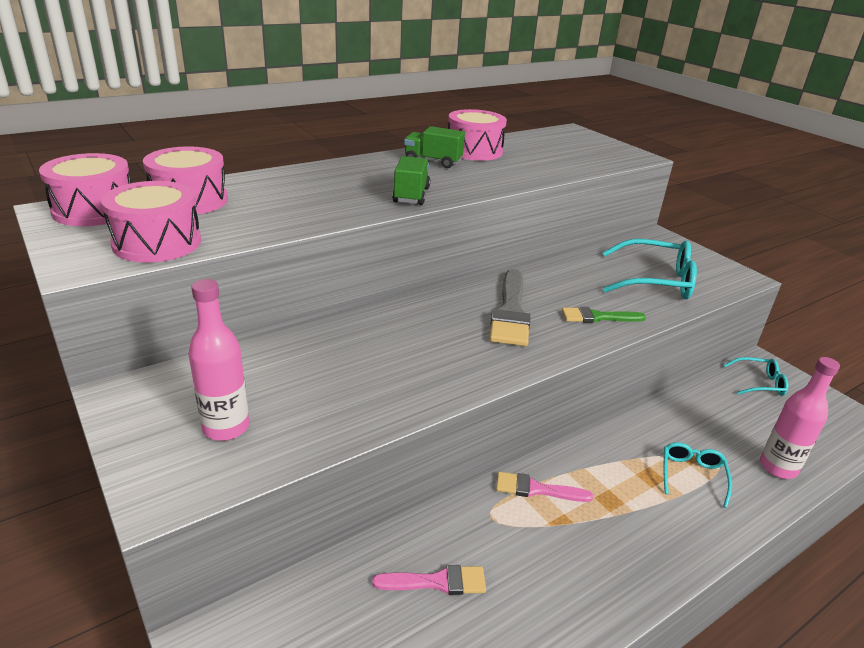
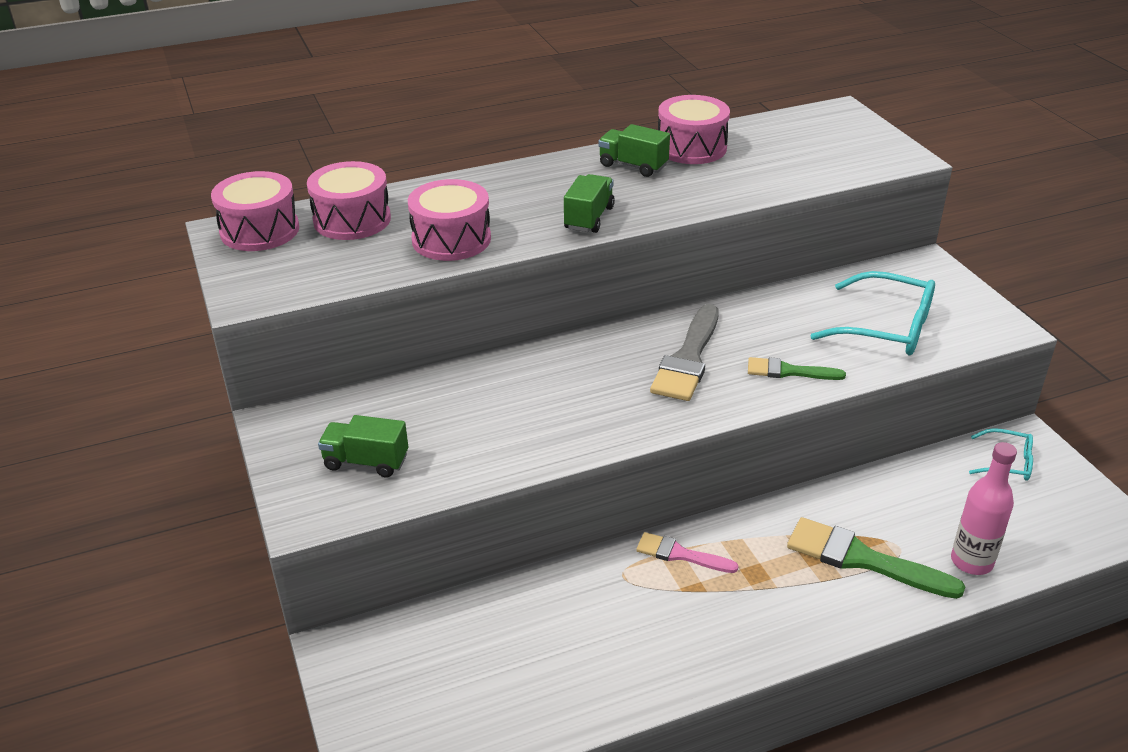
camera: 15 degrees right, 5 degrees up
(157, 243) = (315, 274): pink drum -> pink drum (451, 239)
(226, 427) = (366, 462): pink bottle -> green truck
(437, 582) = (550, 627): pink brush -> none
(692, 475) = (862, 559): turquoise glasses -> green brush

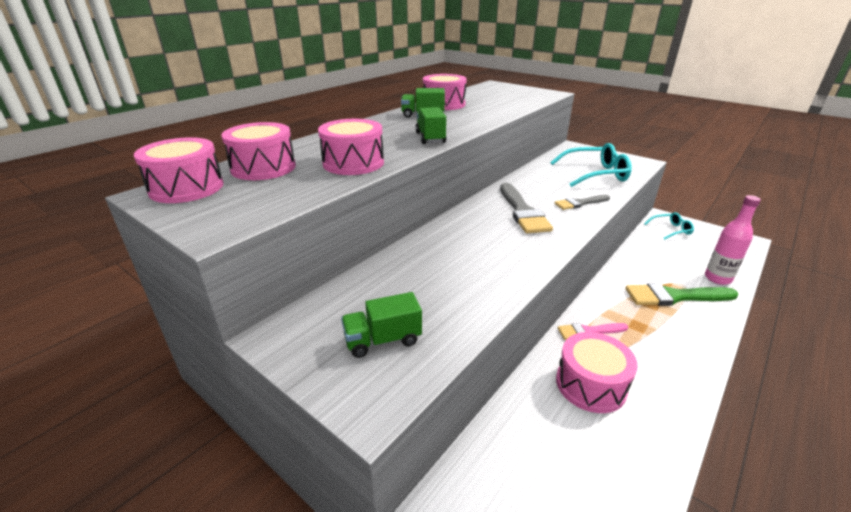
camera: 30 degrees left, 5 degrees down
(611, 610) = (590, 384): none -> pink drum
(788, 371) = (580, 203): green brush -> grey brush

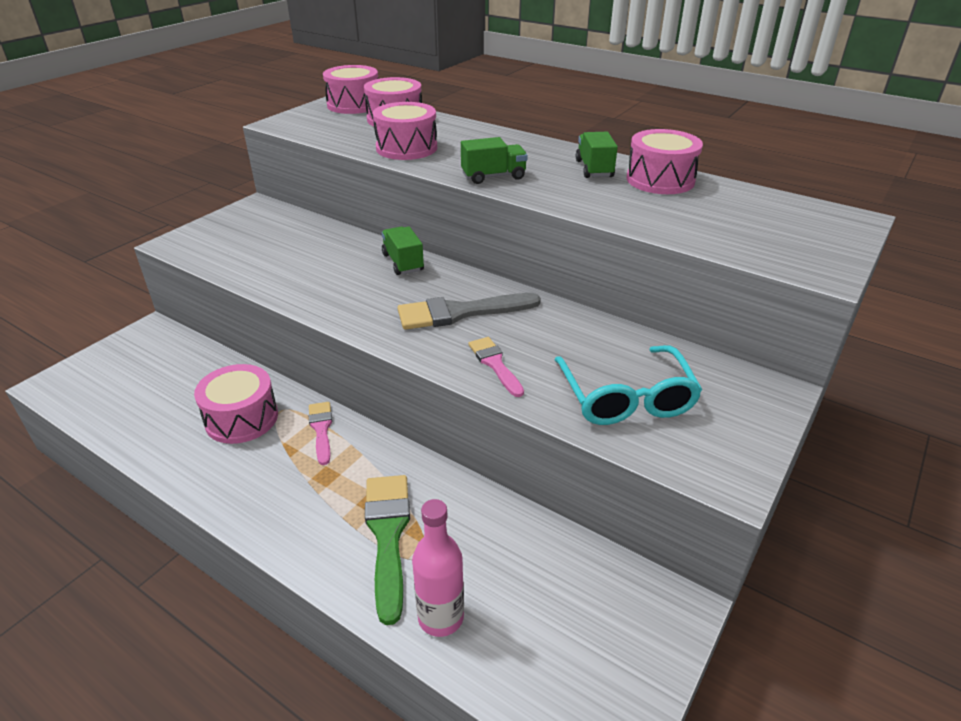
camera: 85 degrees right, 5 degrees up
(383, 340) = (237, 241): green truck -> green truck (403, 262)
(580, 203) = (495, 364): grey brush -> pink brush
(671, 230) = (620, 601): turquoise glasses -> none

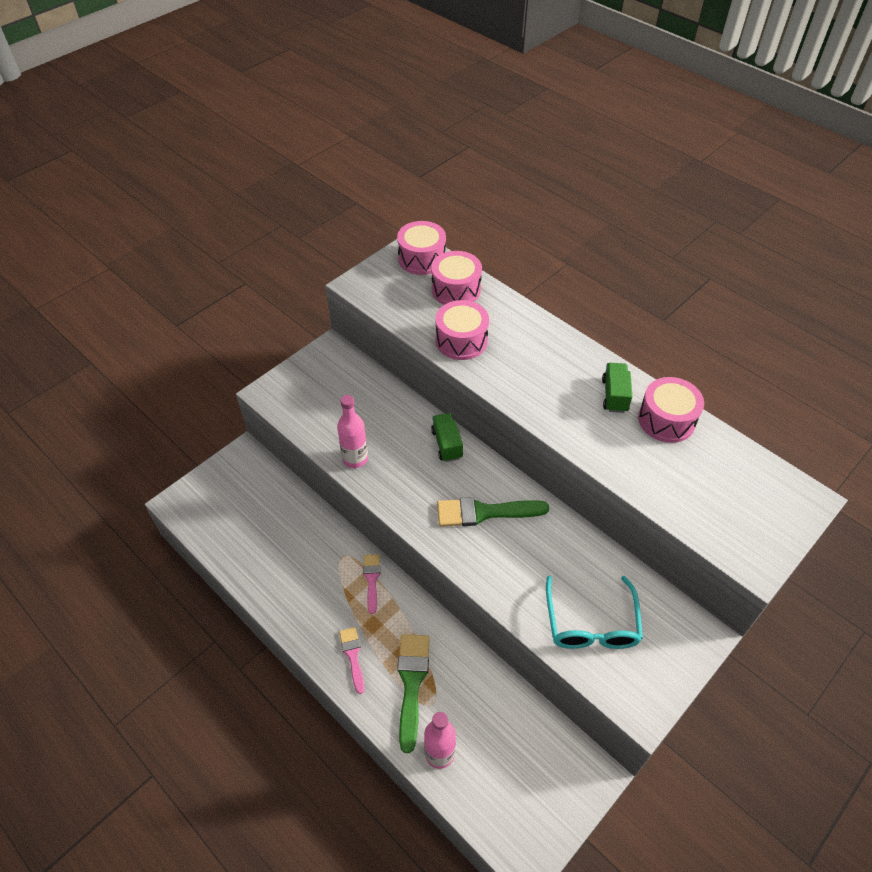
camera: 10 degrees right, 15 degrees up
(241, 418) = (314, 559): pink drum -> none
(288, 284) = (355, 459): none -> pink bottle
(460, 312) = (484, 512): grey brush -> green brush
(493, 176) = (528, 396): green truck -> none
(495, 364) = (502, 574): pink brush -> pink brush (353, 656)

